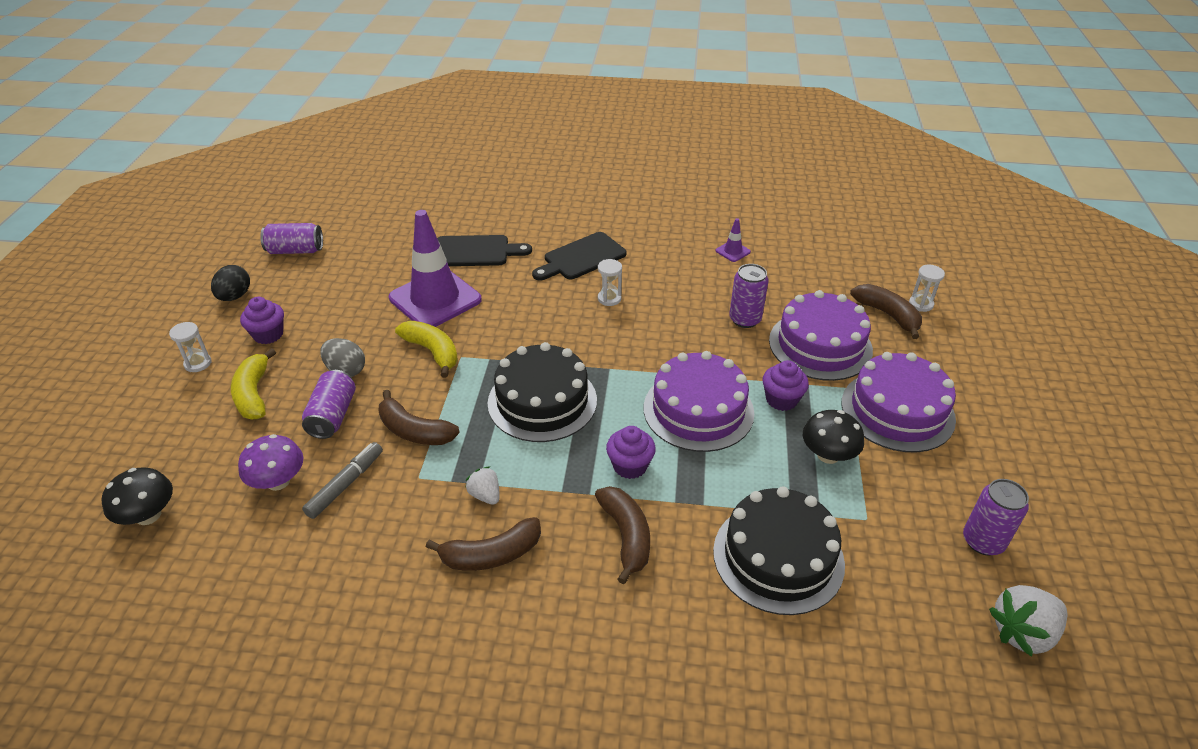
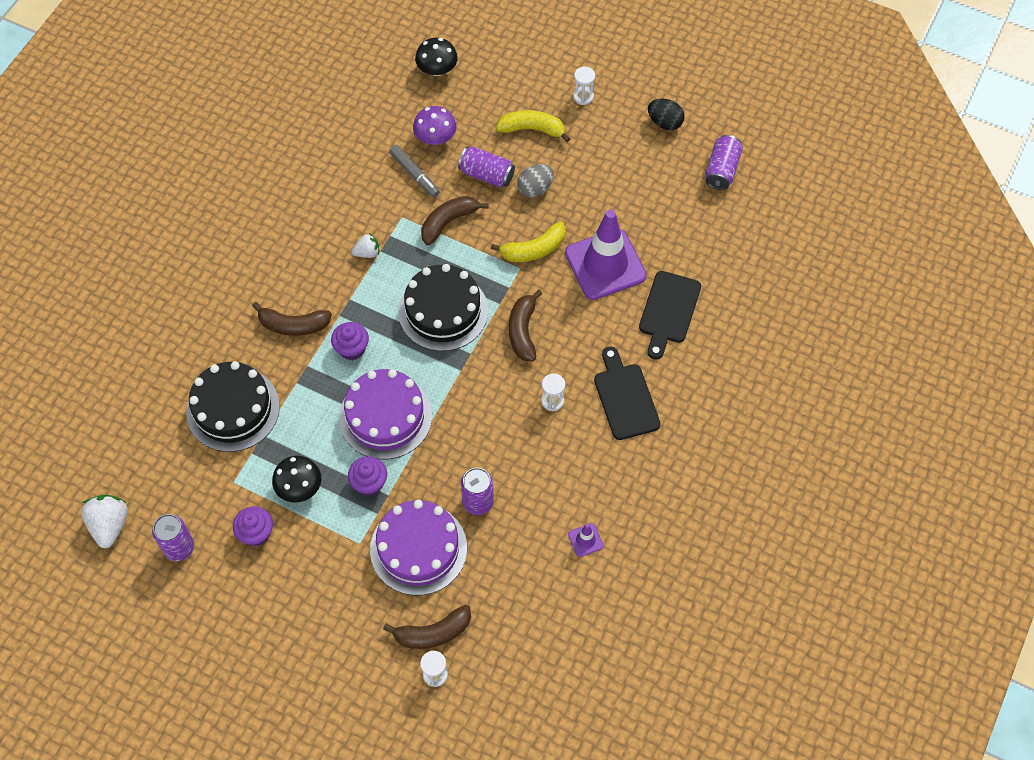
camera: 110 degrees right, 20 degrees up
(268, 334) = (602, 142): purple cupcake -> purple cupcake (256, 533)
(491, 554) = (316, 245): brown banana -> brown banana (523, 331)
(897, 410) = (318, 566): purple cake -> none

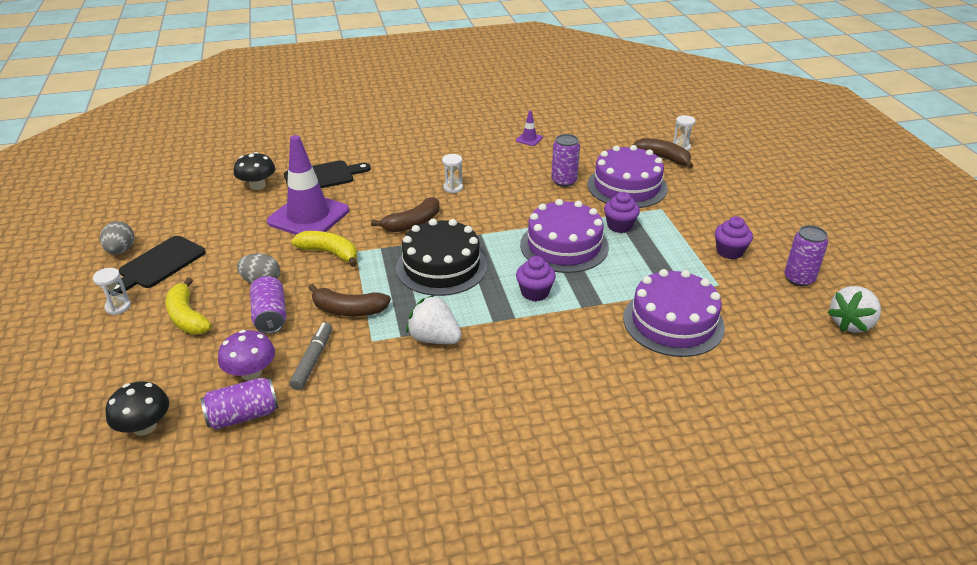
camera: 130 degrees left, 25 degrees down
(233, 409) = (673, 322): black cake -> purple cake
(293, 325) = (558, 337): brown banana -> none
(299, 487) = (671, 252): black mushroom -> black mushroom (257, 185)
(367, 253) = (434, 338): white strawberry -> white strawberry, size x1.70
(625, 397) = (414, 165): black cutting board -> black cutting board (159, 264)
(664, 122) = (121, 251): black egg -> grey egg
(722, 170) = (157, 206): purple can -> purple can (243, 415)

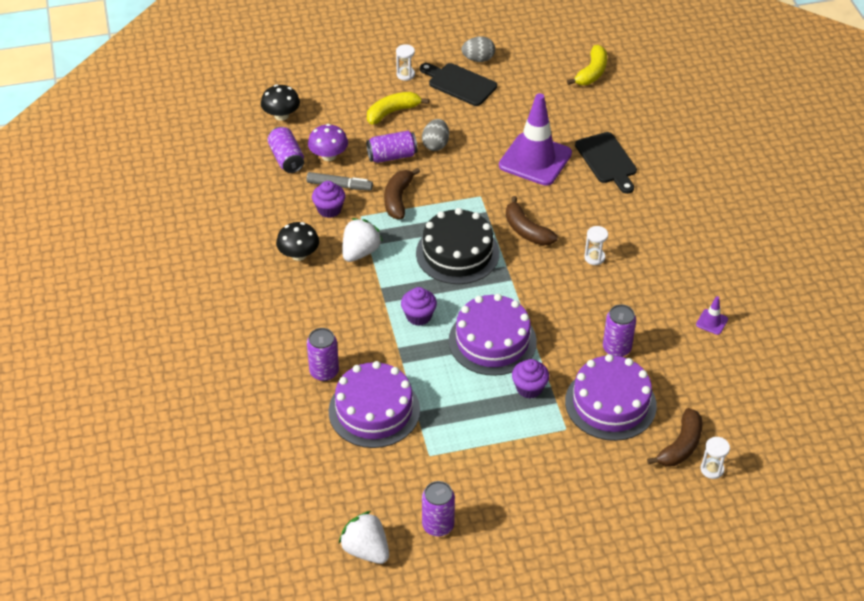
camera: 90 degrees right, 10 degrees up
(257, 185) = (586, 119): black mushroom -> black mushroom (299, 254)
(329, 253) = (477, 179): yellow banana -> yellow banana (591, 73)
(627, 362) = (324, 372): none -> purple can
(729, 251) = (485, 475): purple cupcake -> purple cupcake (329, 209)

